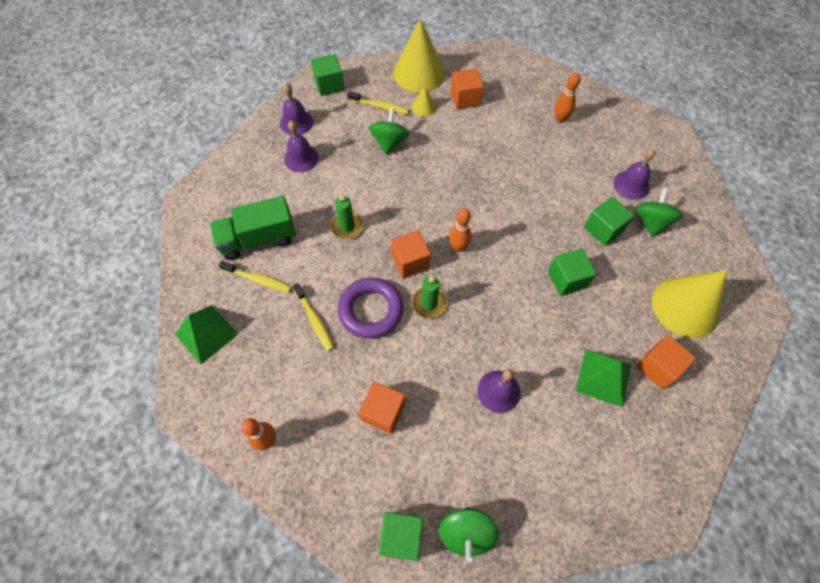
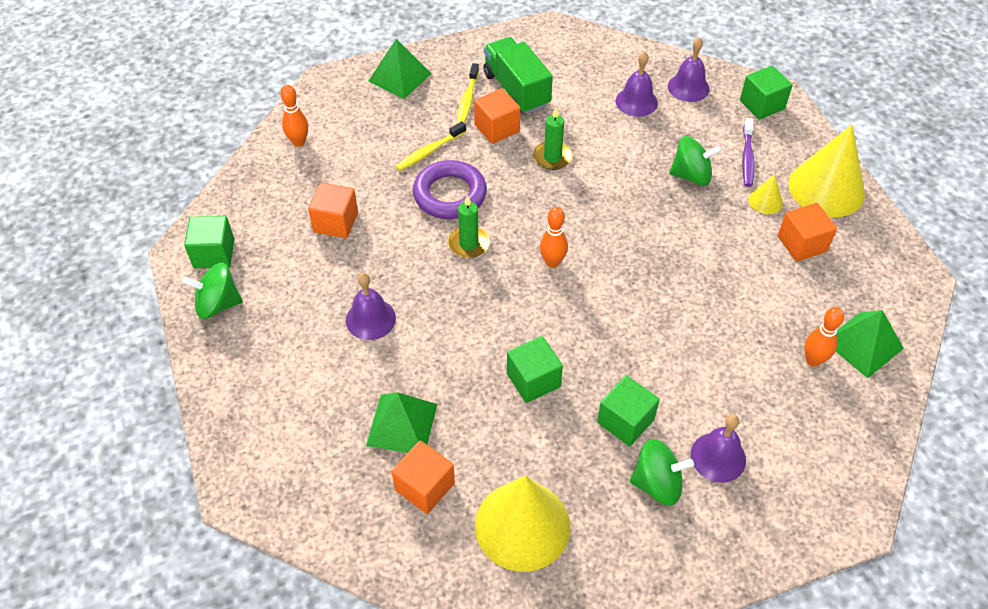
camera: 80 degrees right, 10 degrees down
(380, 106) = (747, 158): yellow toothbrush -> purple toothbrush
(410, 262) = (520, 220): orange cube -> orange cube (497, 128)
(550, 92) = (863, 344): none -> green pyramid

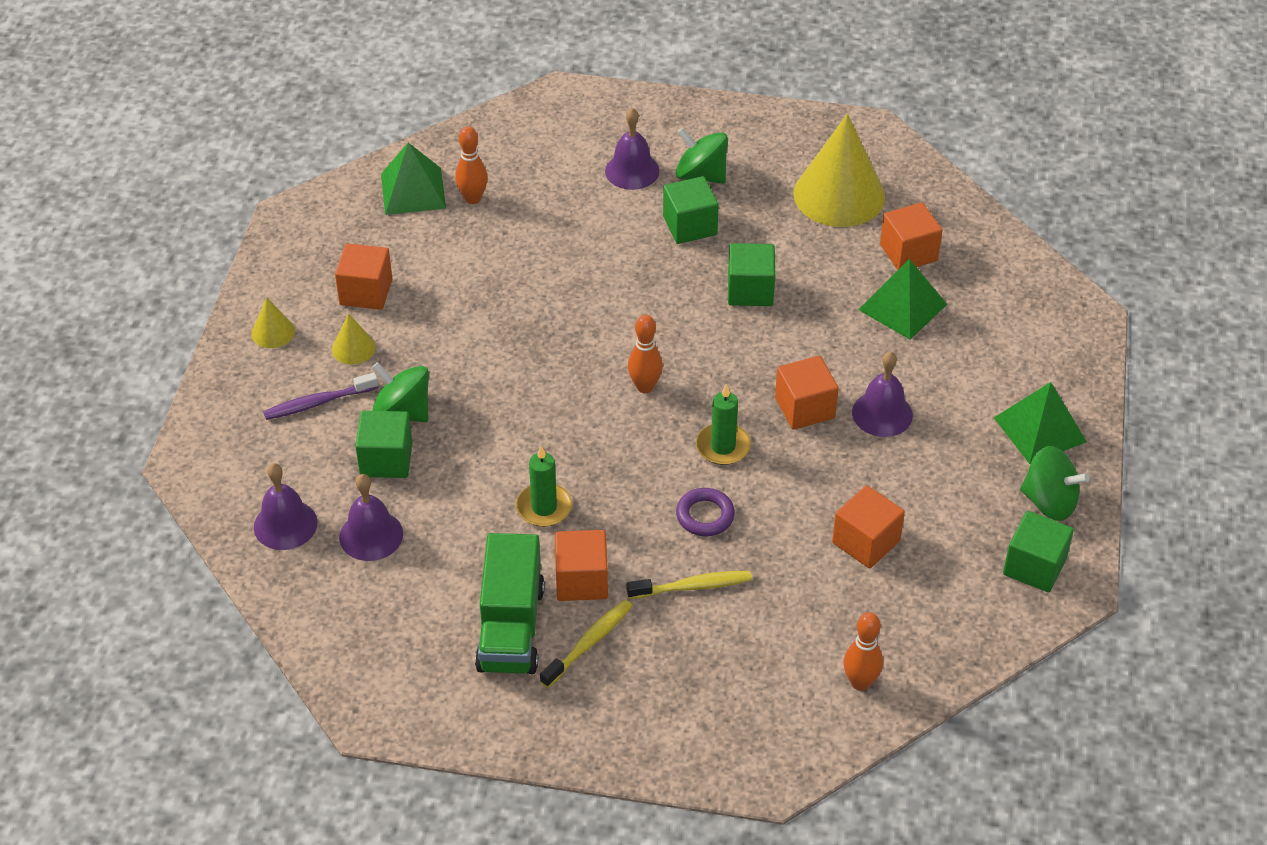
camera: 150 degrees left, 5 degrees down
(399, 77) = (658, 729): green pyramid -> green pyramid (1040, 429)
(429, 297) = (804, 408): none -> orange cube
(450, 194) = (705, 516): purple ring -> purple ring, size x0.57
(747, 158) = (318, 403): purple toothbrush -> purple toothbrush turned 150 degrees counterclockwise
(762, 105) = (224, 458): green cube -> green cube (386, 459)
(826, 188) = (273, 332): yellow cone -> yellow cone, size x0.45

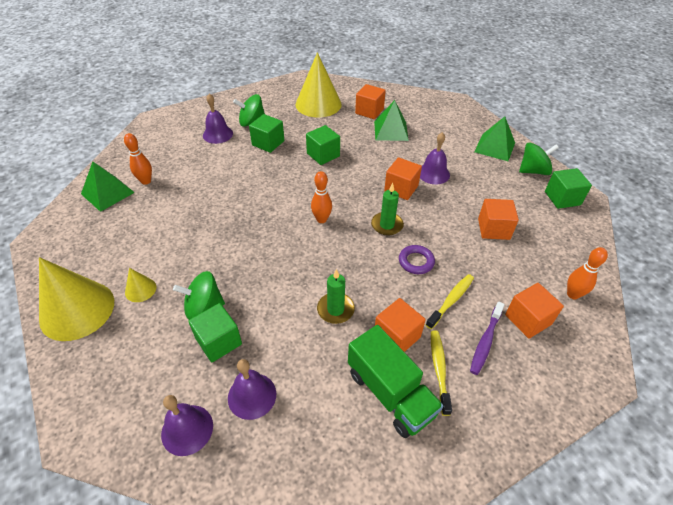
camera: 40 degrees left, 0 degrees up
(273, 332) = (77, 310): yellow cone -> yellow cone, size x2.24
(318, 403) = (143, 334): purple toothbrush -> purple toothbrush (485, 342)
(366, 292) = (122, 255): orange cube -> orange cube (528, 319)

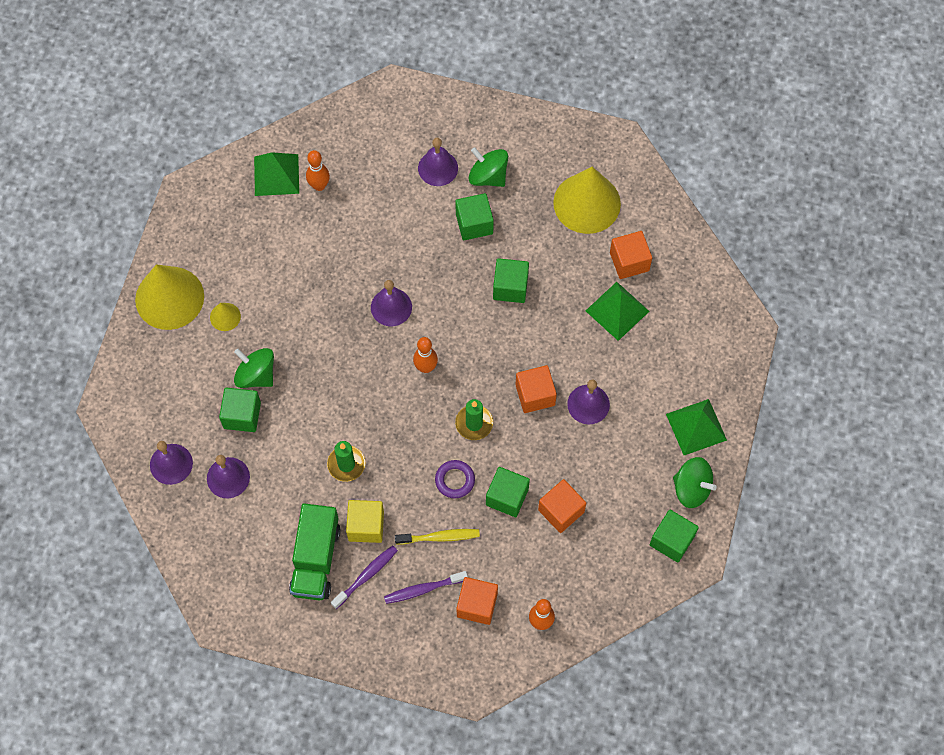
camera: 45 degrees right, 20 degrees up
(262, 206) = (391, 307): none -> purple bell
(397, 336) = (366, 526): orange cube -> yellow cube
(439, 369) = (366, 576): yellow toothbrush -> purple toothbrush
(456, 246) = (507, 497): none -> green cube

